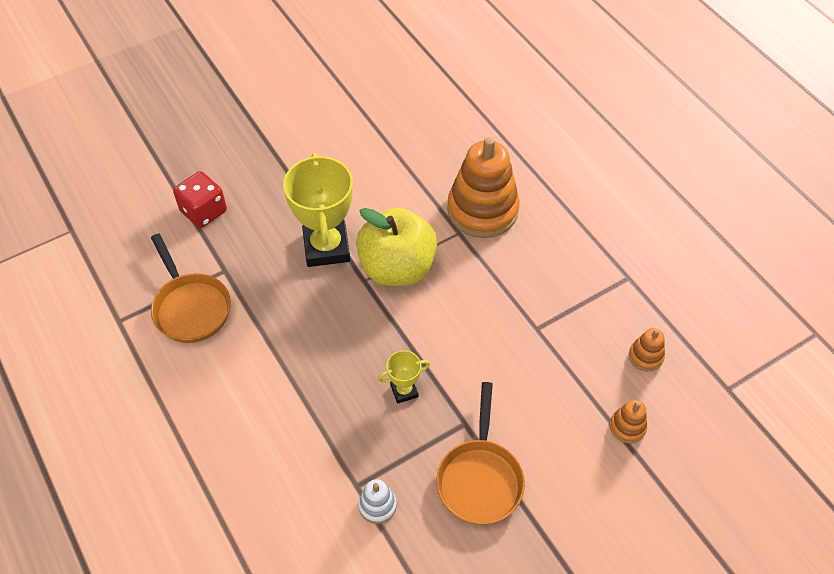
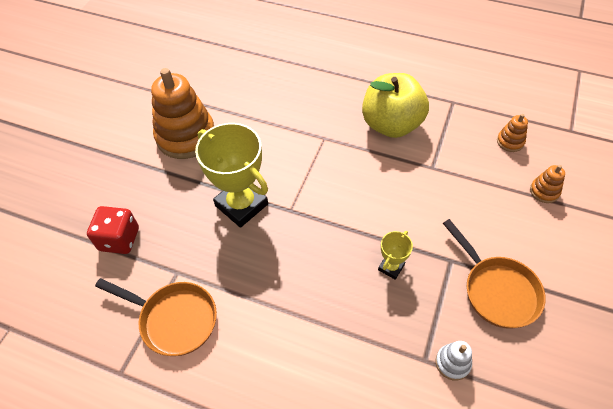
camera: 35 degrees left, 0 degrees up
(397, 267) = (305, 187): yellow apple -> yellow apple (391, 124)
(482, 210) = (325, 115): orange stacking toy -> orange stacking toy (186, 136)

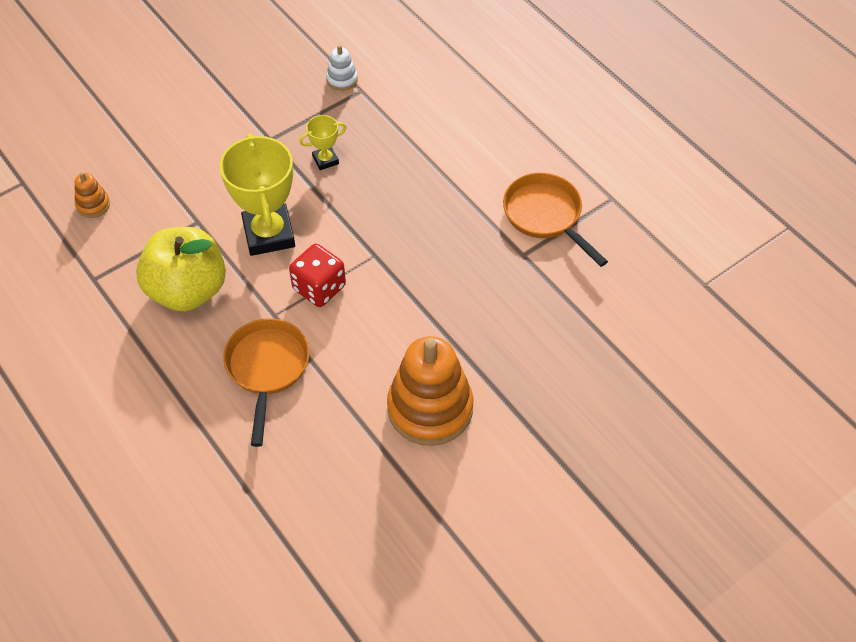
camera: 150 degrees left, 0 degrees up
(119, 239) = (566, 317): red dice -> red dice (319, 288)
(241, 205) = (420, 287): yellow trophy -> yellow trophy (269, 234)
(497, 290) = (257, 102): orange pan -> orange pan (267, 368)
(544, 191) = (124, 147): orange stacking toy -> none

